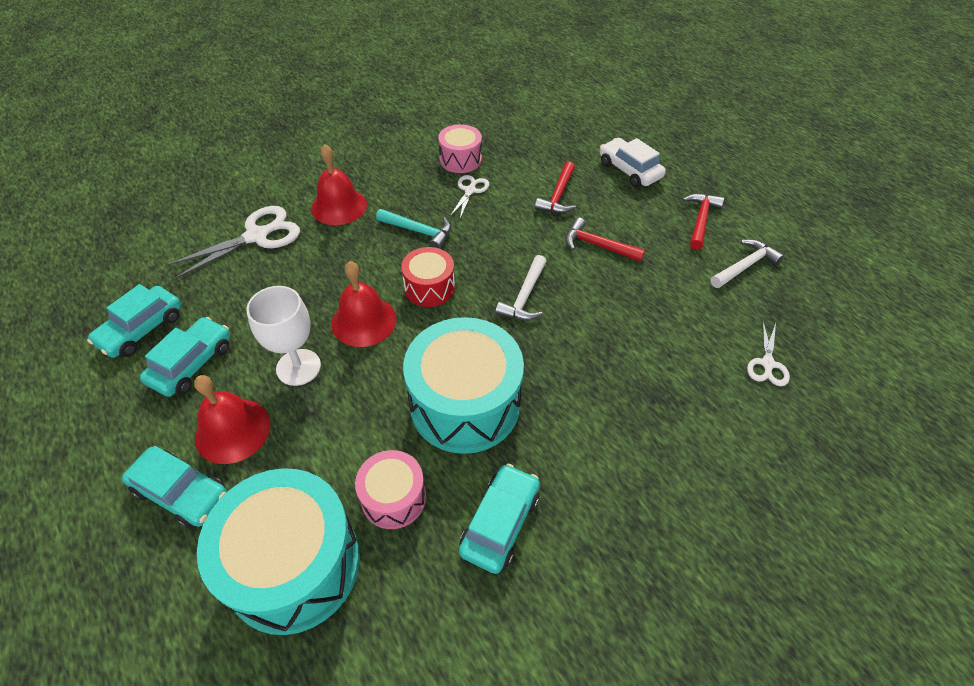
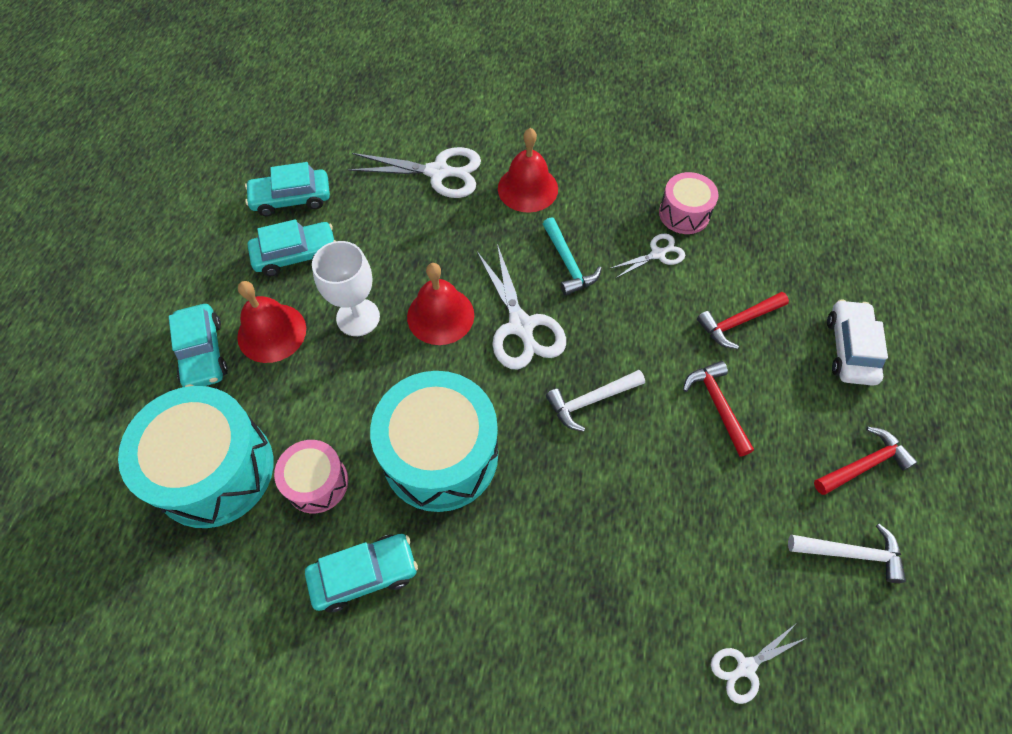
camera: 45 degrees right, 10 degrees up
(429, 287) = (521, 326): red drum -> white scissors

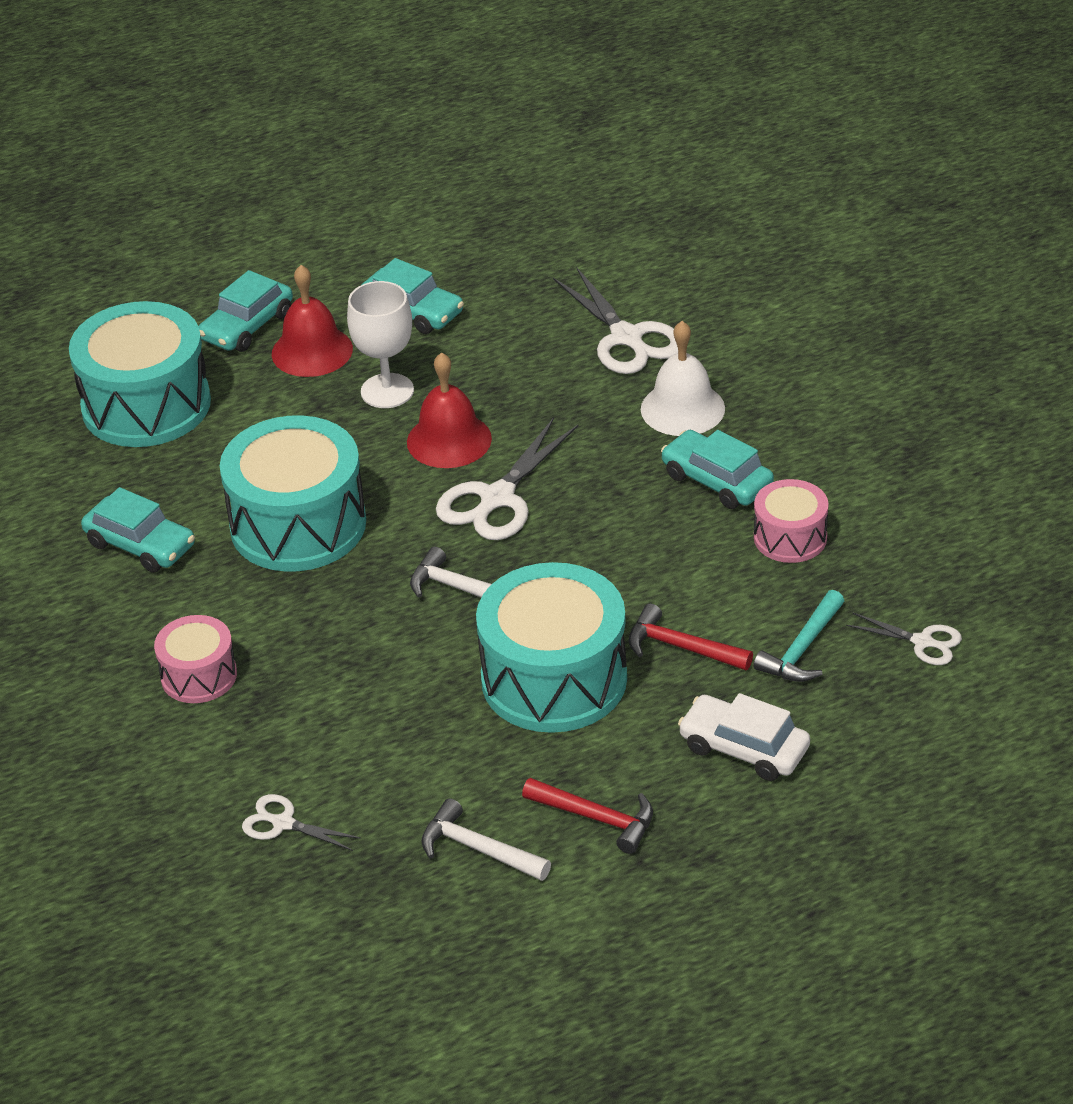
camera: 55 degrees right, 20 degrees down
(291, 199) = (474, 268): turquoise car -> turquoise car (716, 481)
(317, 483) = (194, 468): pink drum -> pink drum (199, 675)
(527, 188) = (682, 408): red bell -> white bell
(568, 263) = (615, 489): turquoise hammer -> turquoise hammer (802, 649)
(657, 254) = (705, 545): white scissors -> white scissors (922, 642)
(717, 405) = (554, 679): red hammer -> turquoise drum
(850, 349) = (744, 748): white car -> white car turned 120 degrees counterclockwise
(851, 553) = (478, 849): white hammer -> white hammer turned 150 degrees clockwise

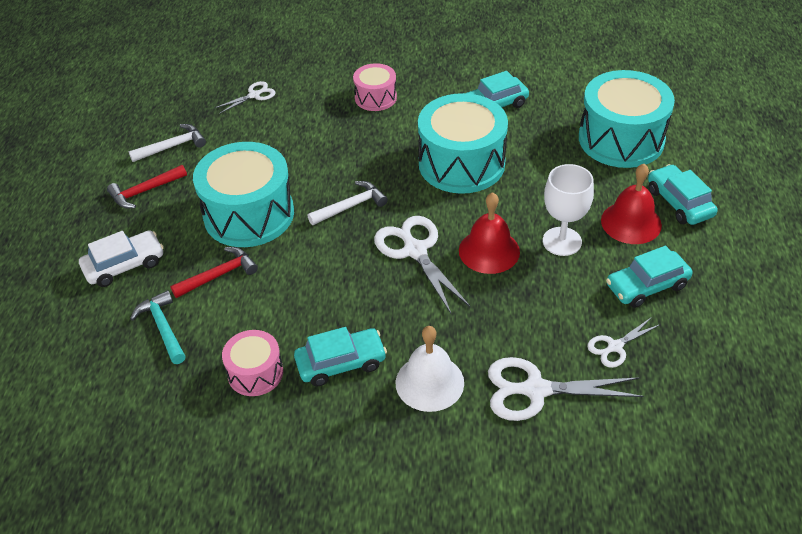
camera: 120 degrees right, 5 degrees up
(922, 642) = (108, 389): white scissors -> white scissors (615, 347)

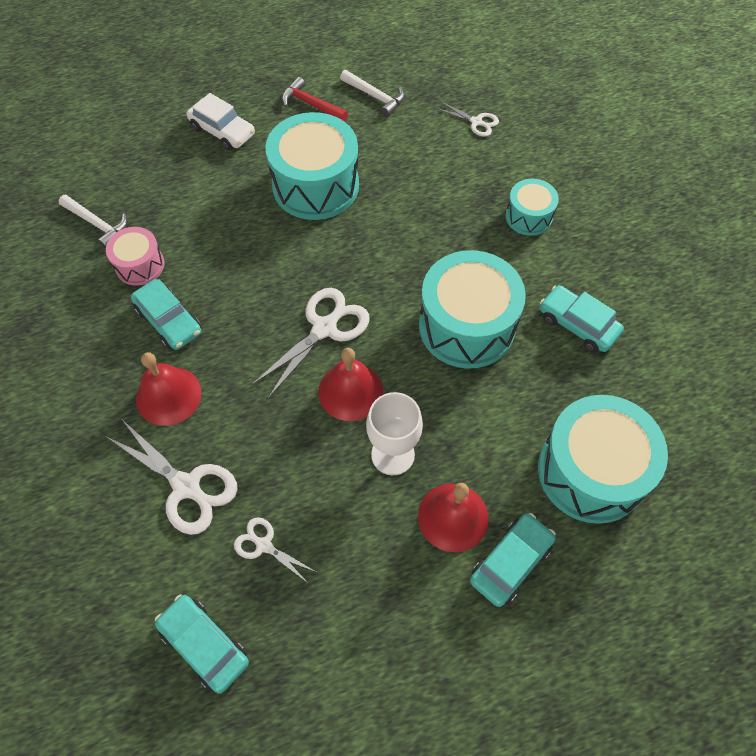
camera: 65 degrees right, 15 degrees up
(163, 327) = (166, 185): turquoise hammer -> none
(219, 275) = (236, 196): red hammer -> none
(351, 206) = (361, 256): white hammer -> white hammer (97, 224)
(375, 97) = (528, 216): pink drum -> turquoise drum
(429, 382) = (168, 395): white bell -> red bell
(536, 390) = (186, 486): white scissors -> white scissors turned 150 degrees clockwise
(647, 286) = (361, 557): turquoise car -> turquoise car (204, 645)

